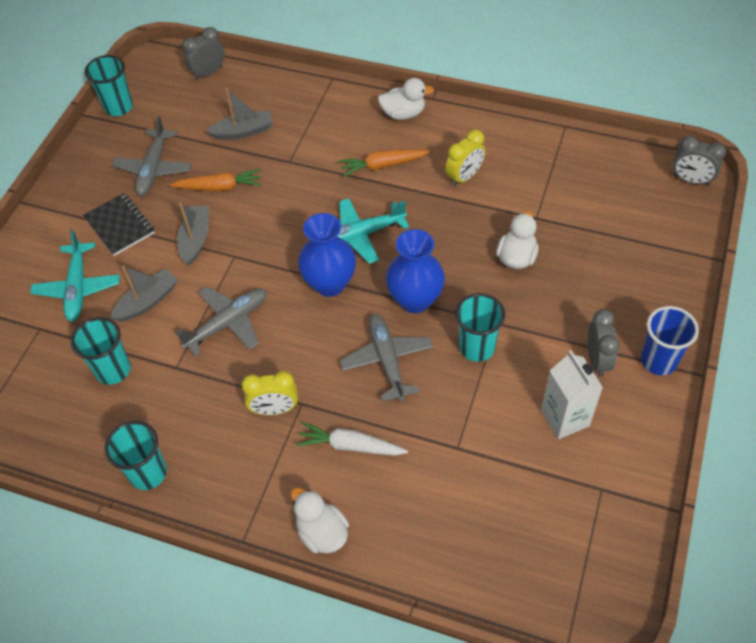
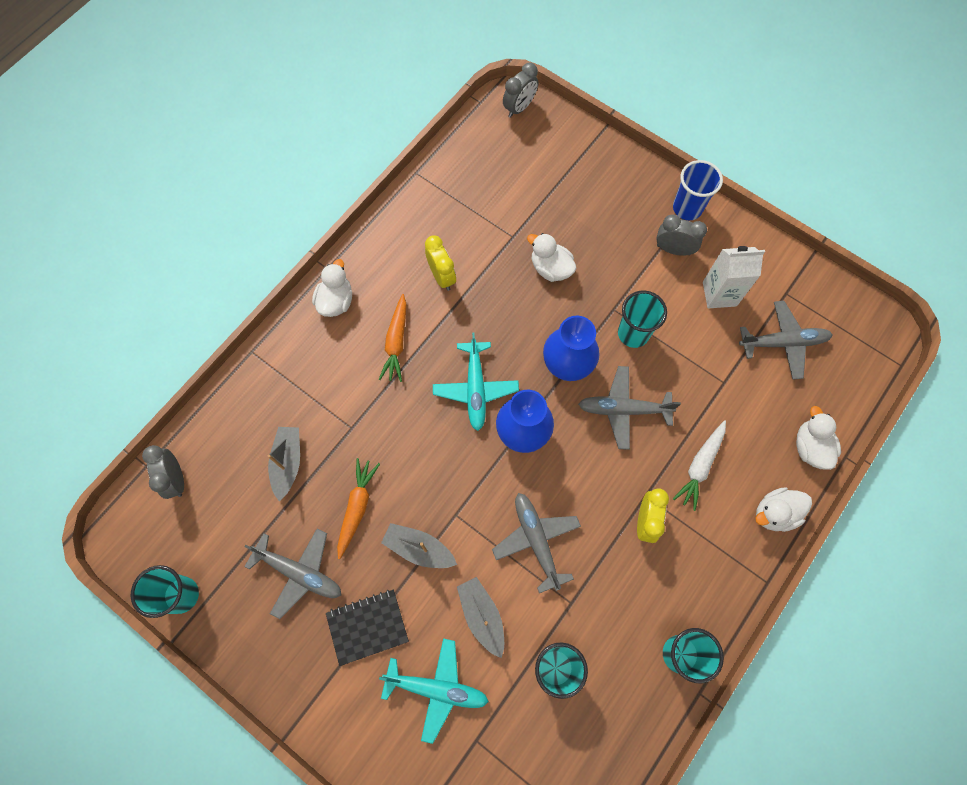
camera: 75 degrees left, 15 degrees up
(414, 555) = (810, 447): none -> white duck
(534, 498) = (782, 343): none -> grey plane

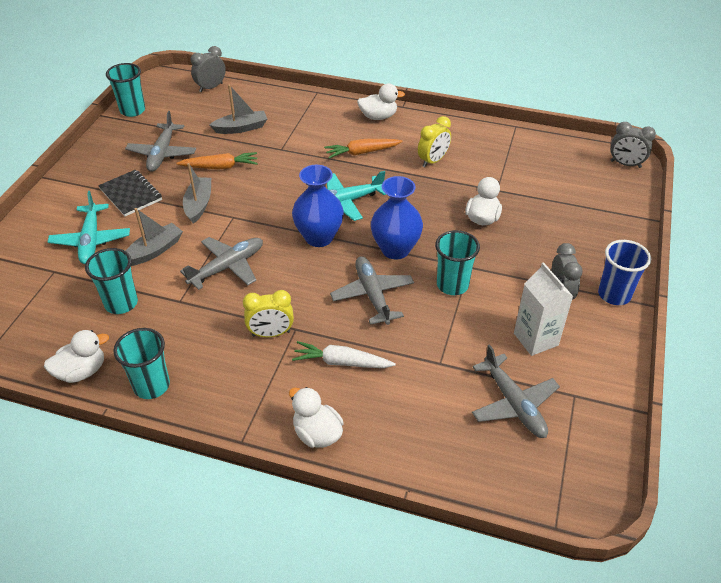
camera: 70 degrees right, 25 degrees down
(810, 447) = (404, 452): white duck -> white duck (82, 371)

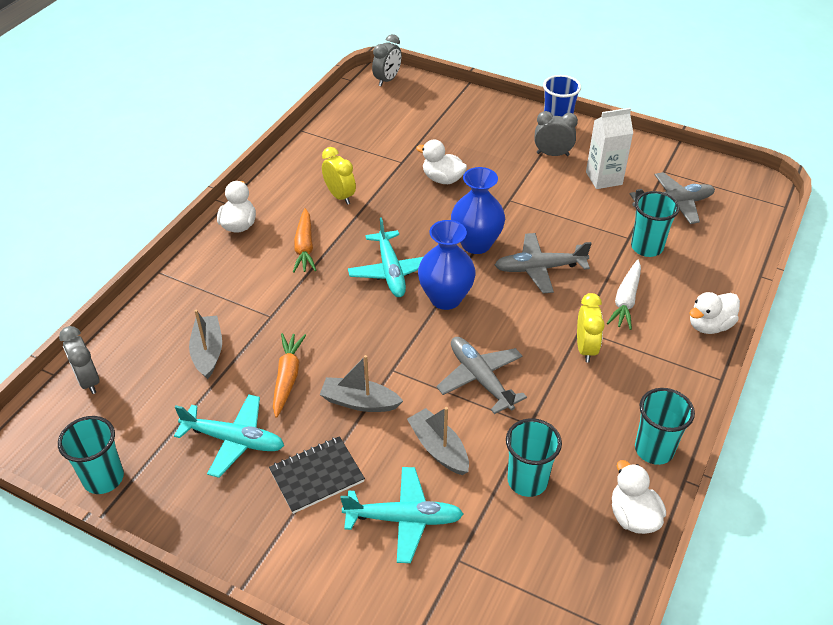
camera: 80 degrees left, 0 degrees up
(162, 153) = (233, 440): grey plane -> turquoise plane
(452, 285) = (532, 214): turquoise cup -> turquoise cup (646, 247)

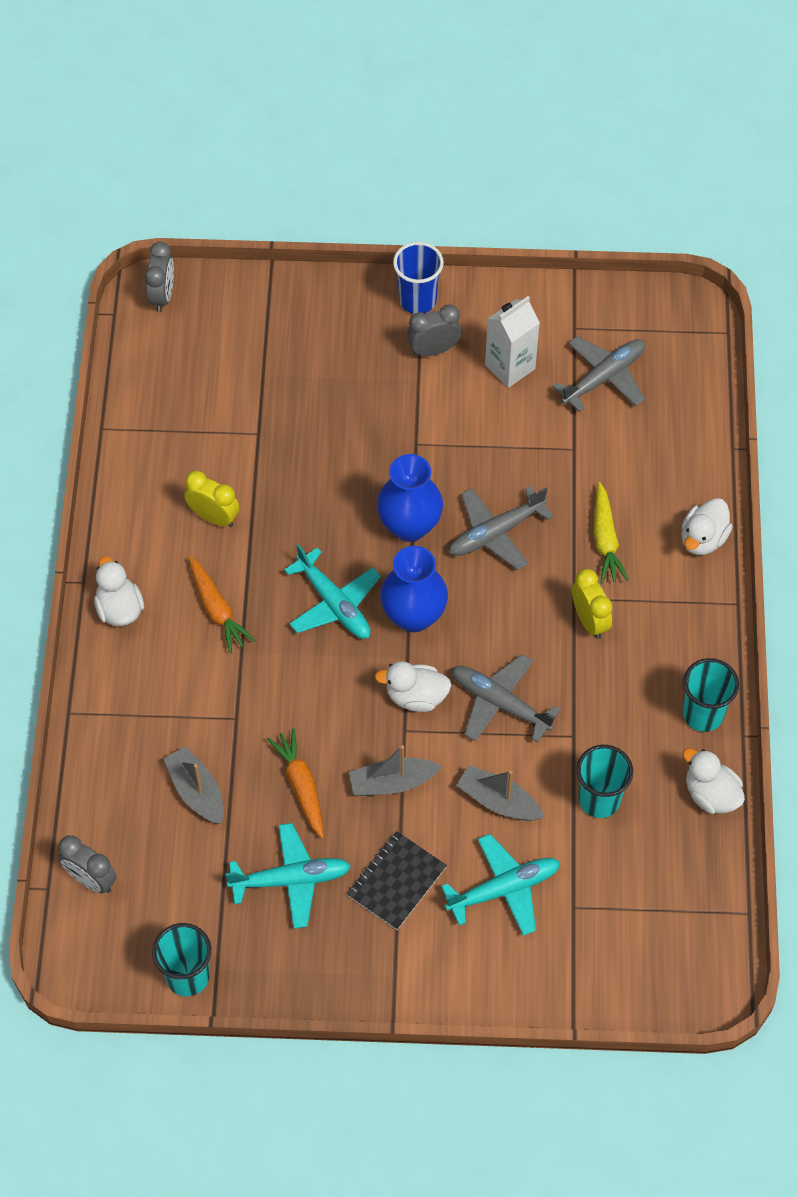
camera: 25 degrees left, 15 degrees up
(442, 179) = (322, 442): white duck -> white duck (416, 696)
(626, 300) = (605, 539): white carrot -> yellow carrot
(646, 247) = (599, 455): turquoise cup -> none

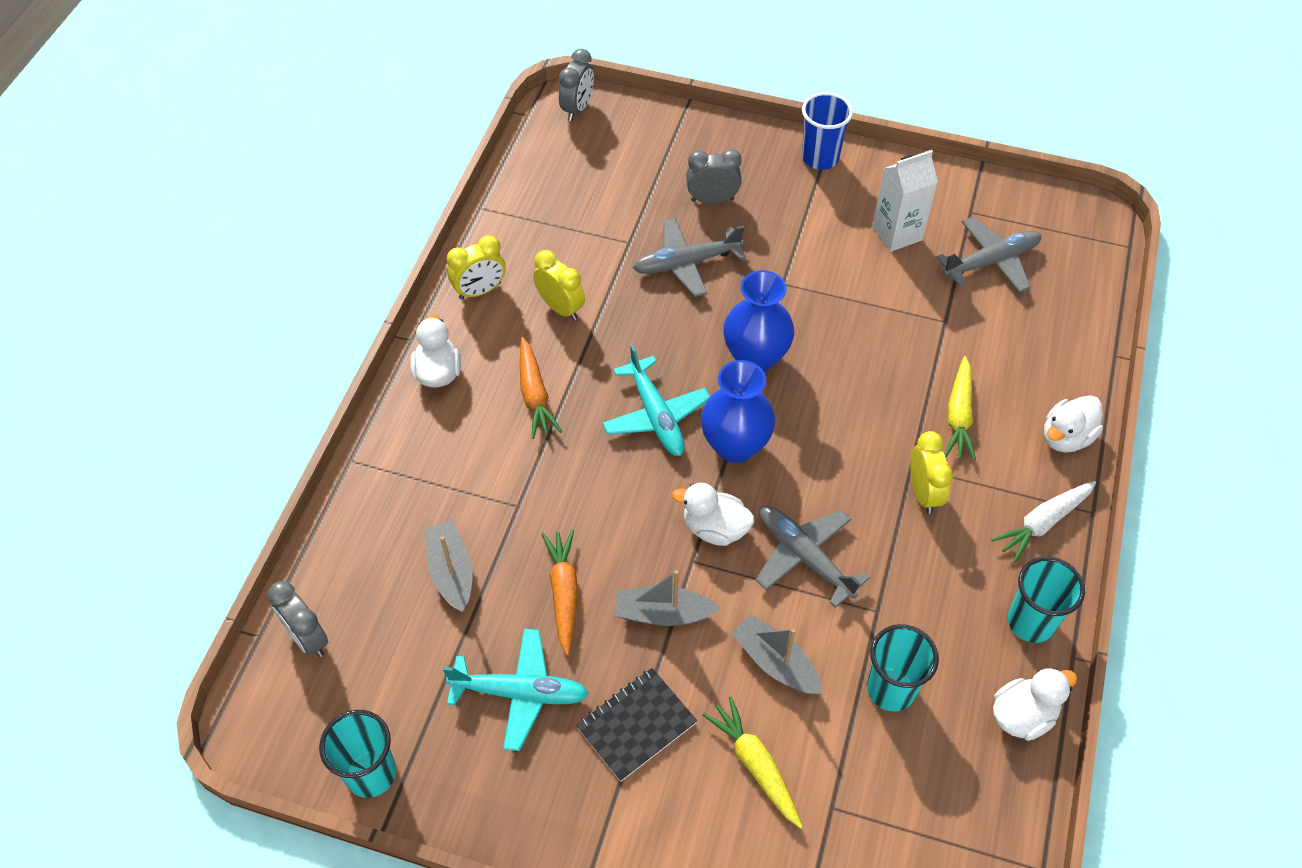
camera: 15 degrees right, 5 degrees down
(131, 517) = (480, 291): none -> yellow clock
(433, 350) = (824, 204): grey clock -> grey clock (712, 200)
(496, 533) = (844, 384): grey plane -> grey plane (687, 263)
(503, 889) = (755, 765): turquoise plane -> yellow carrot
(697, 623) = (1043, 523): none -> white carrot
(711, 794) = (1022, 715): white duck -> white duck turned 90 degrees clockwise

